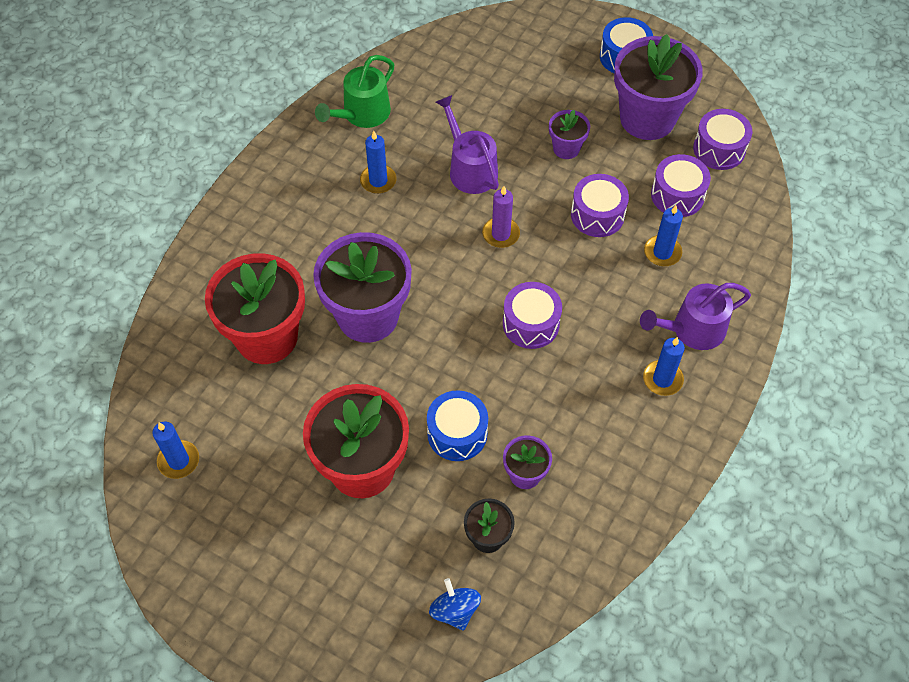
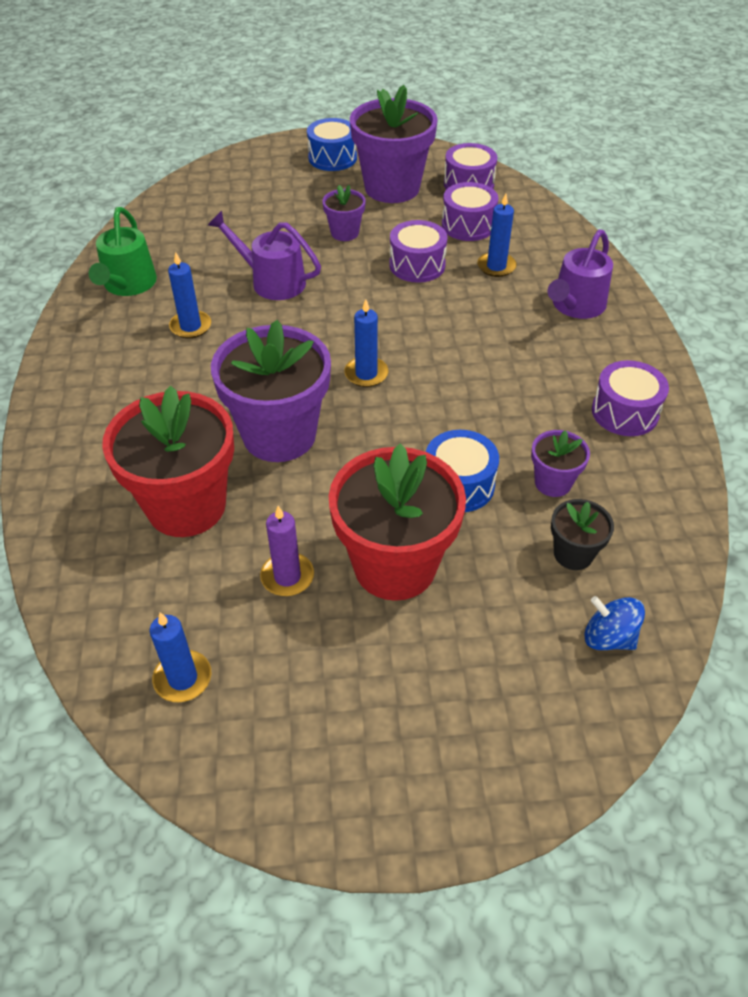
camera: 35 degrees left, 10 degrees down
(501, 234) = (346, 314): purple candle -> purple candle (287, 576)
(531, 324) = (439, 366): purple drum -> purple drum (625, 412)
(662, 379) = (590, 351): blue candle -> blue candle (366, 374)

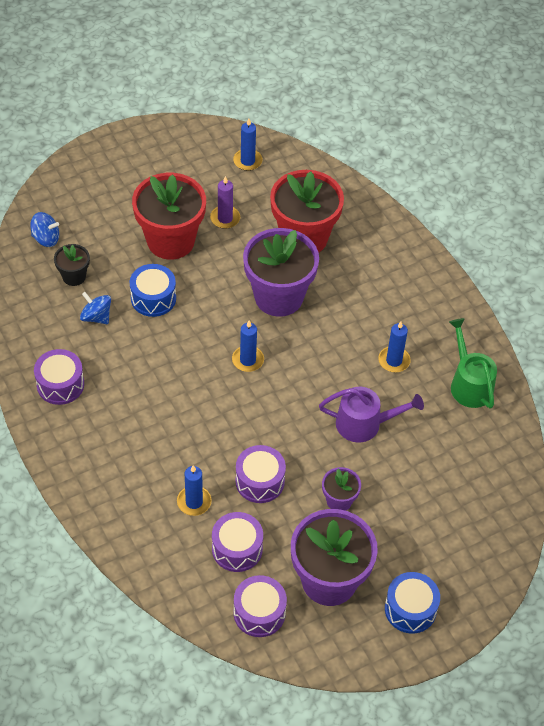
camera: 155 degrees right, 5 degrees up
(553, 483) = (96, 317): purple flower pot -> blue spinning top
(575, 306) = (116, 477): purple watering can -> none

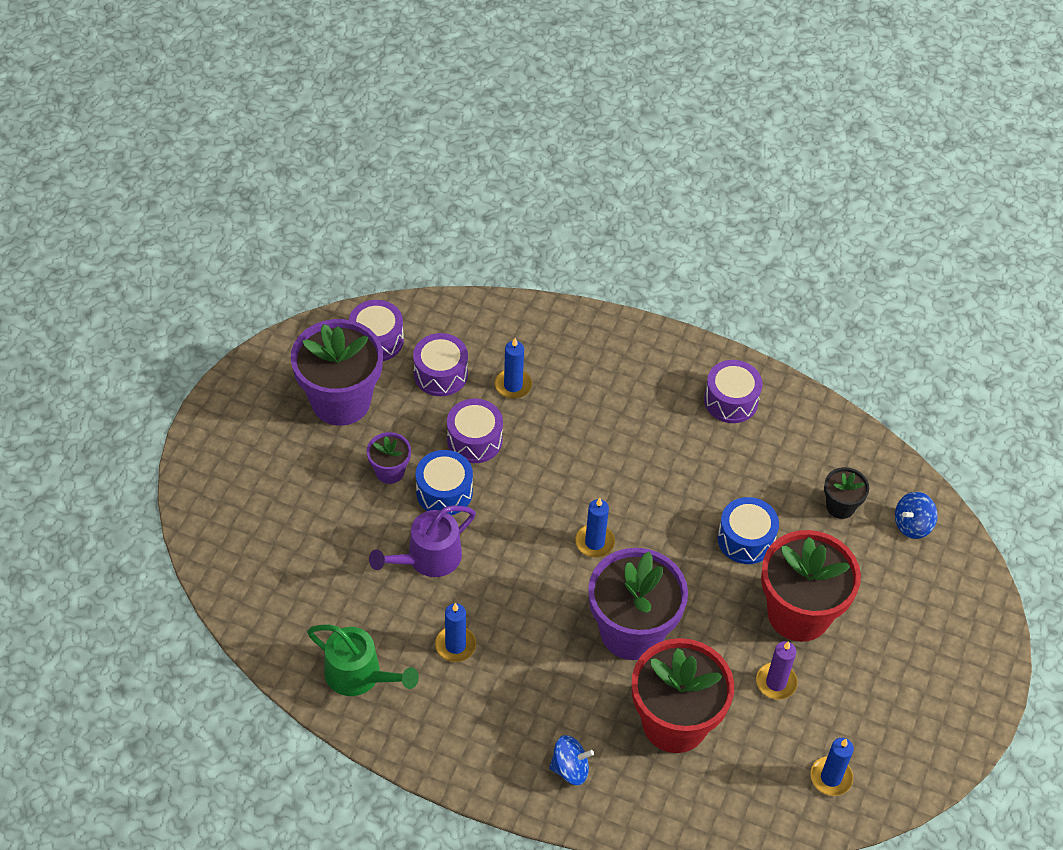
camera: 140 degrees right, 0 degrees up
(96, 317) = (774, 482): blue spinning top -> blue spinning top (570, 768)
(410, 609) = (252, 424): blue drum -> blue drum (444, 492)

